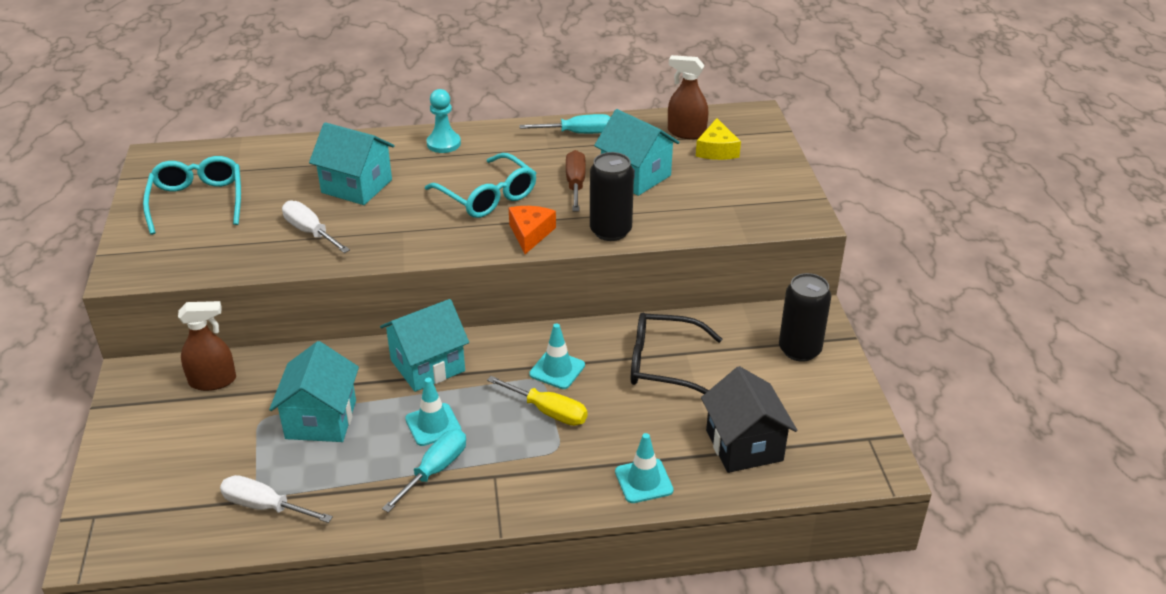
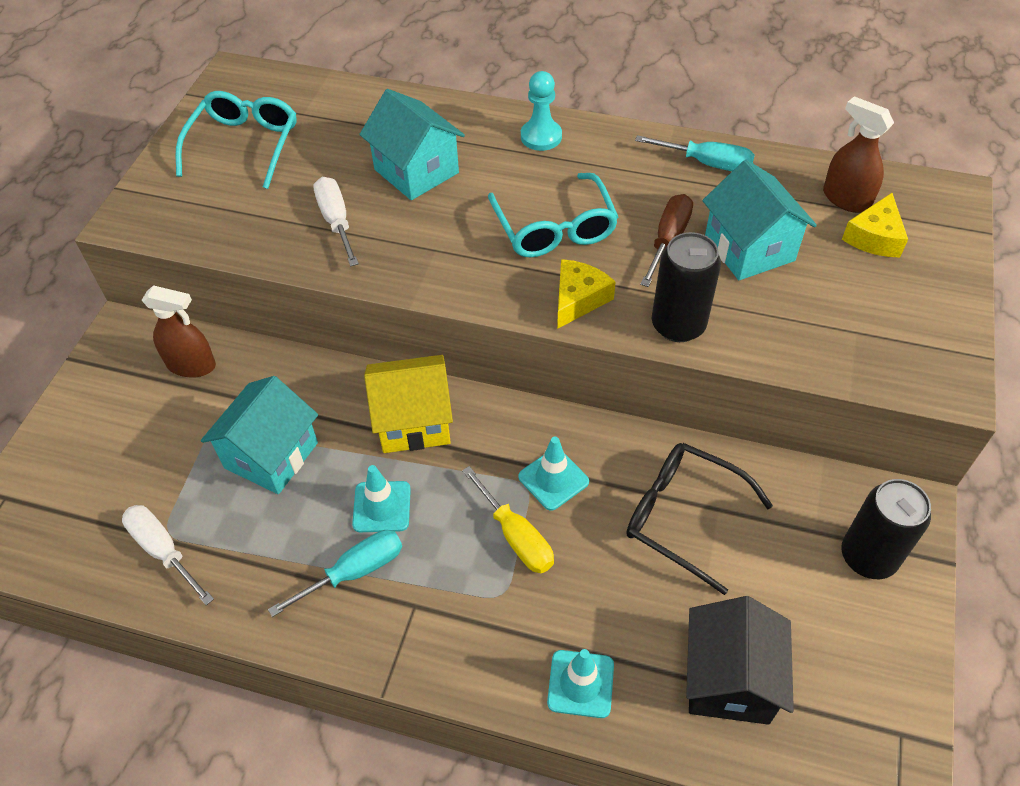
camera: 25 degrees right, 15 degrees up
(427, 365) = (413, 421): turquoise house -> yellow house
(530, 233) = (578, 299): orange cheese -> yellow cheese

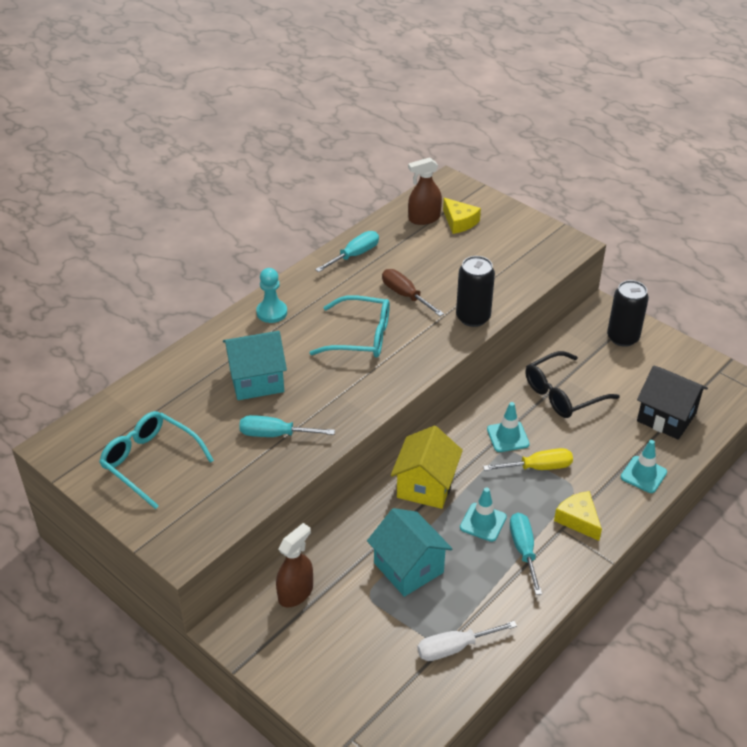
camera: 65 degrees left, 10 degrees down
(336, 221) = (275, 434): white screwdriver -> turquoise screwdriver
(578, 299) = (426, 348): yellow cheese -> yellow cheese (578, 519)
(749, 249) = (435, 268): turquoise house -> none

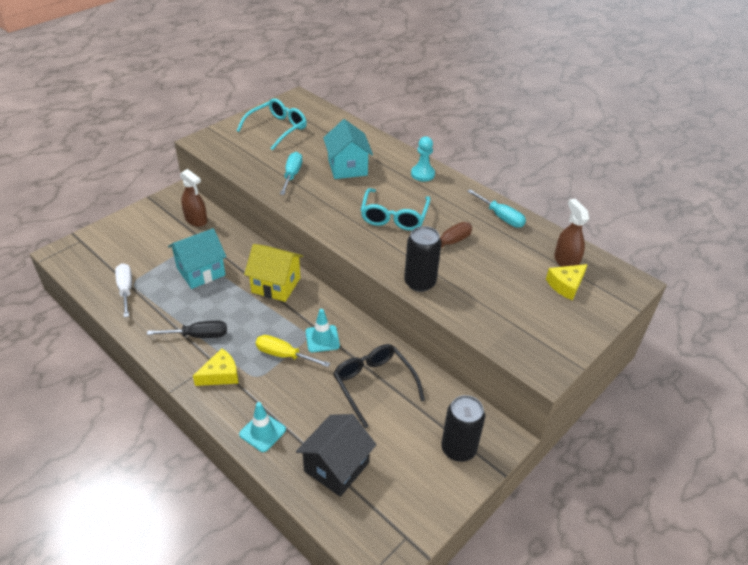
camera: 90 degrees right, 0 degrees up
(483, 522) = (232, 314): turquoise traffic cone -> none
(523, 550) = (198, 335): turquoise screwdriver -> black screwdriver
(538, 467) = (284, 355): yellow screwdriver -> yellow screwdriver turned 120 degrees clockwise

